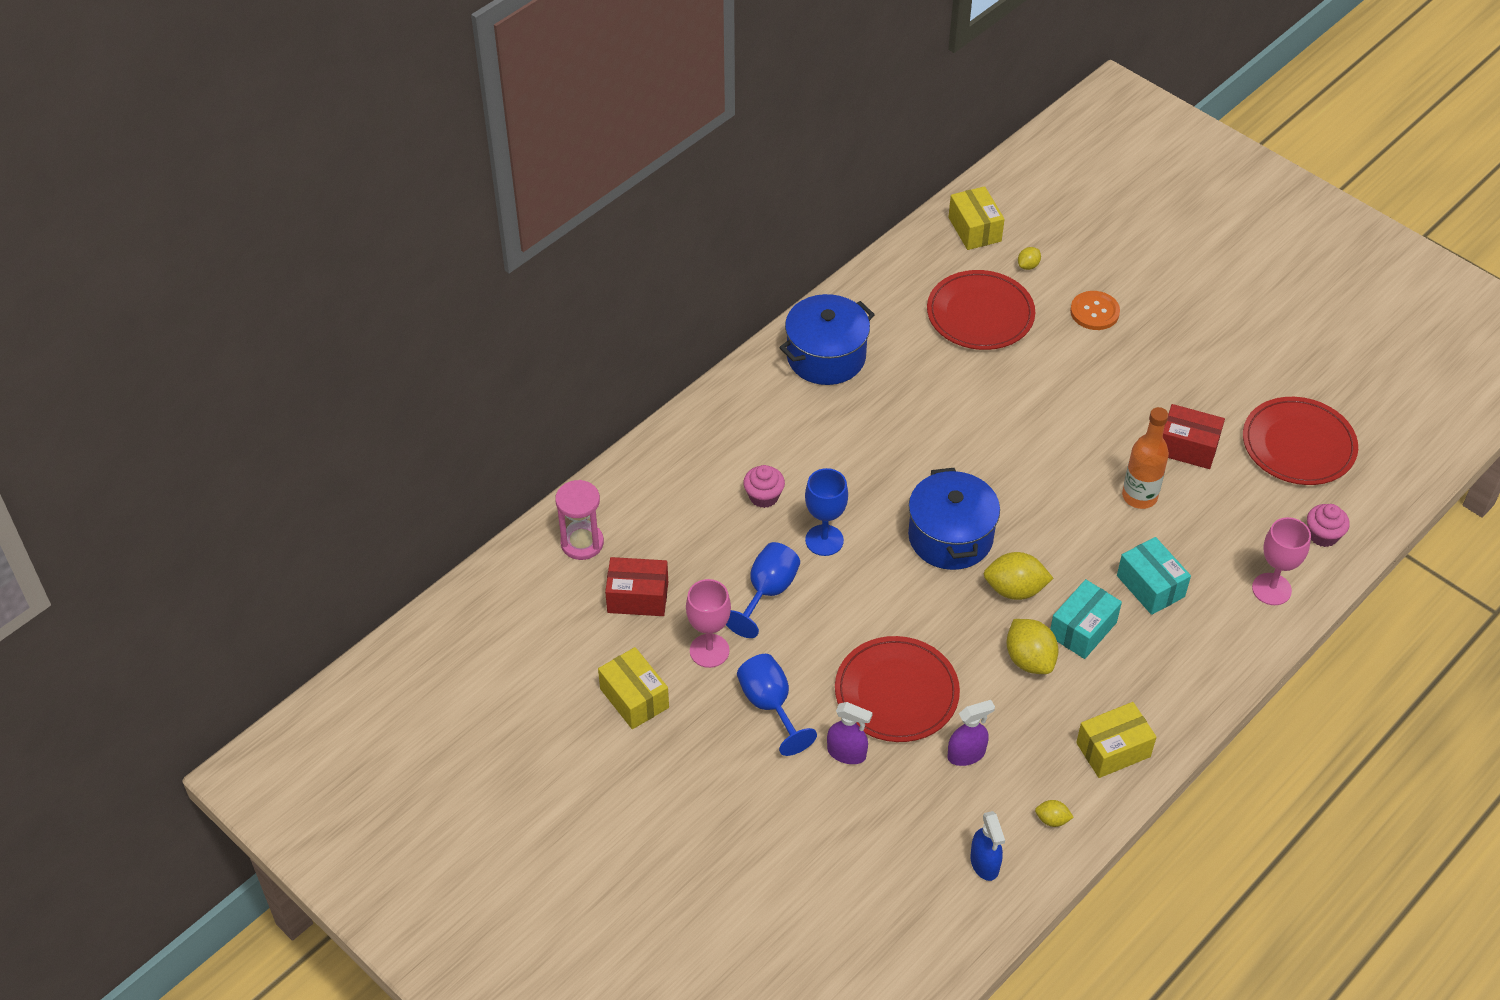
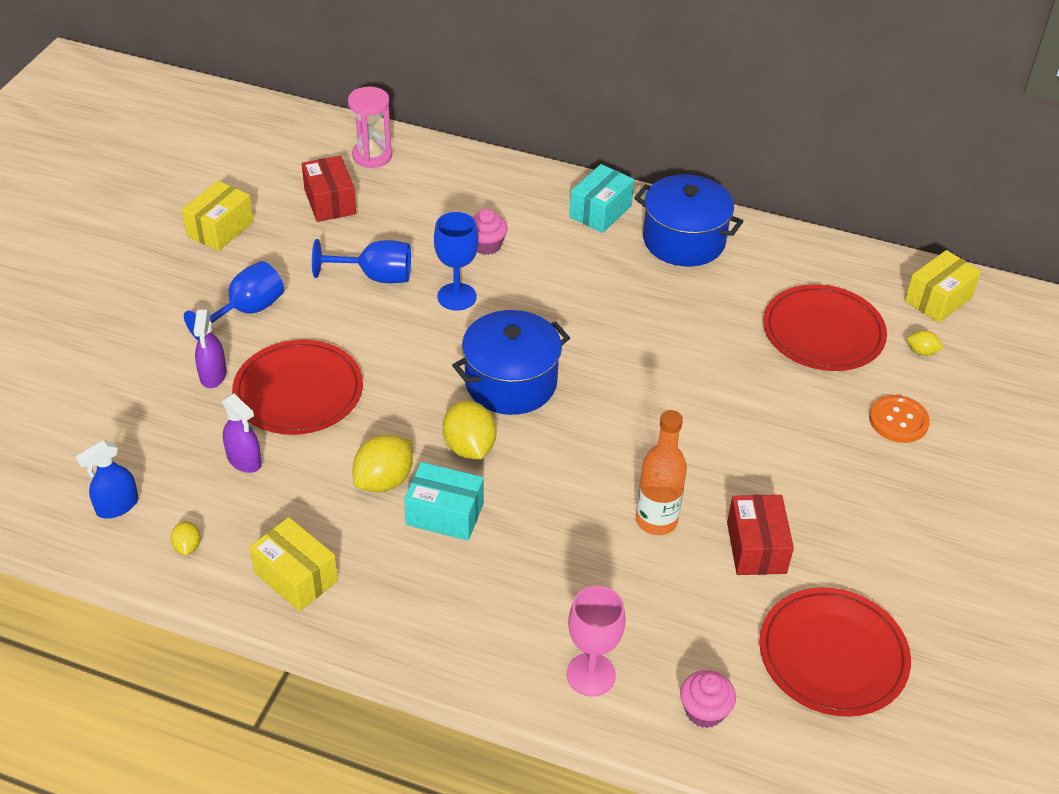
camera: 65 degrees right, 5 degrees down
(709, 651) = (291, 258): pink goblet -> none
(1150, 586) = (534, 559): turquoise box -> turquoise box (600, 211)

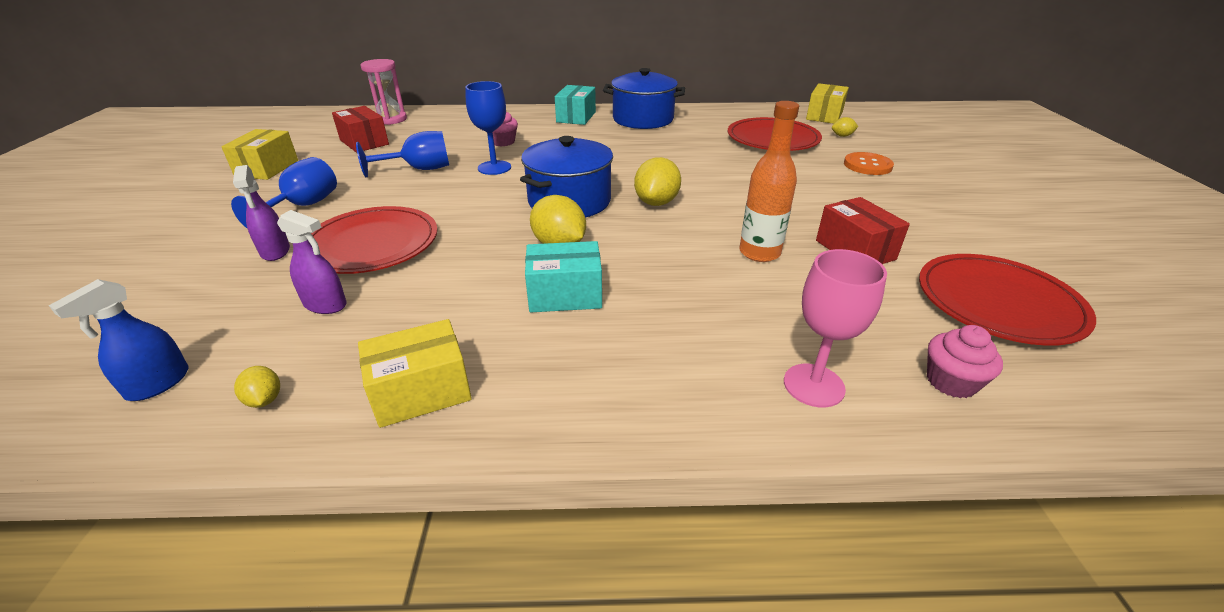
camera: 20 degrees left, 10 degrees down
(296, 577) = (421, 391): yellow box -> yellow box turned 45 degrees counterclockwise
(384, 480) = (488, 285): yellow lemon -> yellow lemon (656, 202)

